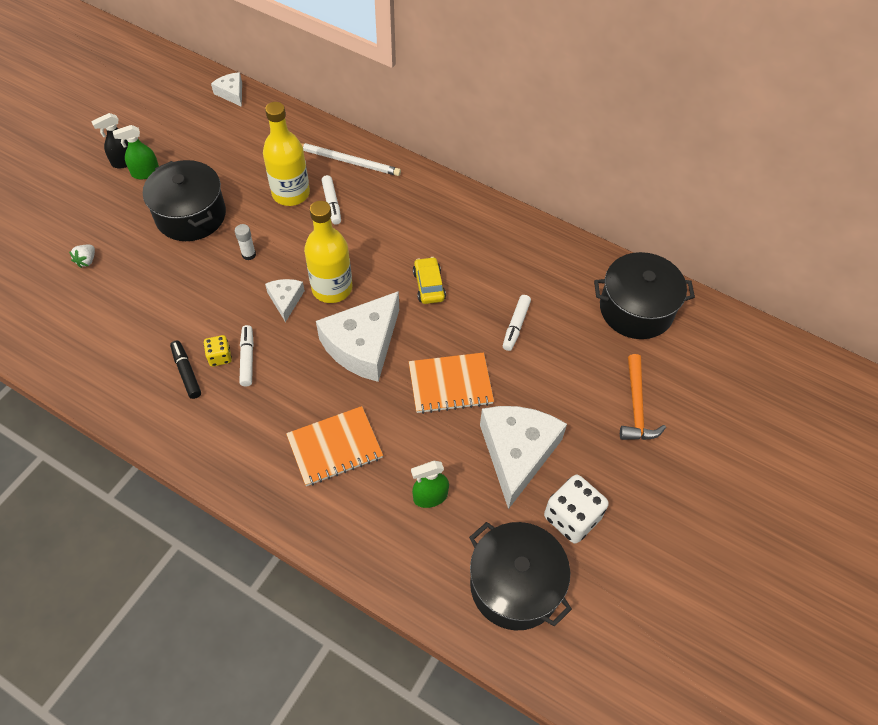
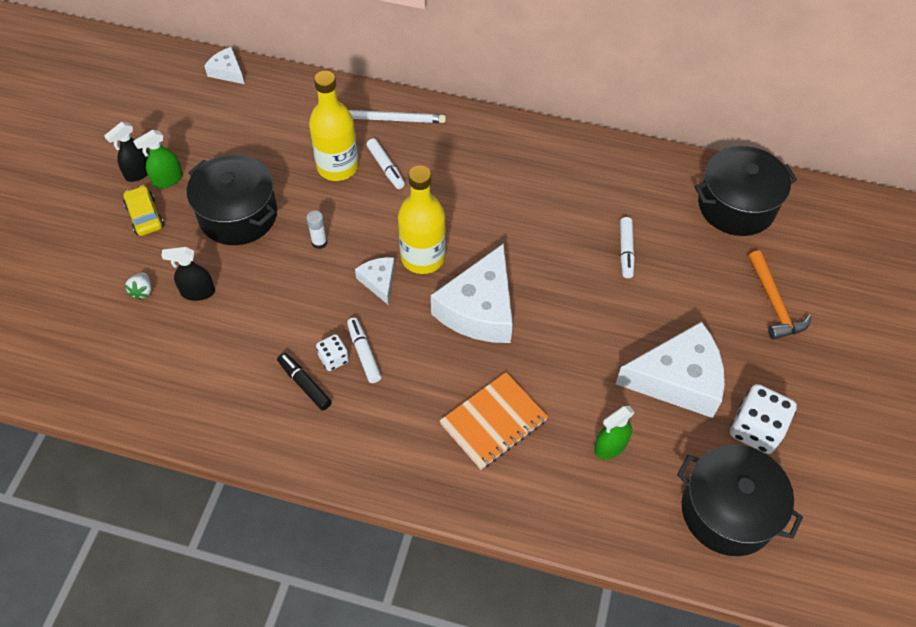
camera: 15 degrees left, 0 degrees up
(131, 272) = (198, 292): none -> black spray bottle
(220, 357) = (333, 358): yellow dice -> white dice
(429, 285) = (522, 230): yellow car -> yellow car (145, 216)
(450, 384) = (584, 327): orange notebook -> none
(517, 453) = (678, 379): white cheese -> white cheese turned 90 degrees clockwise

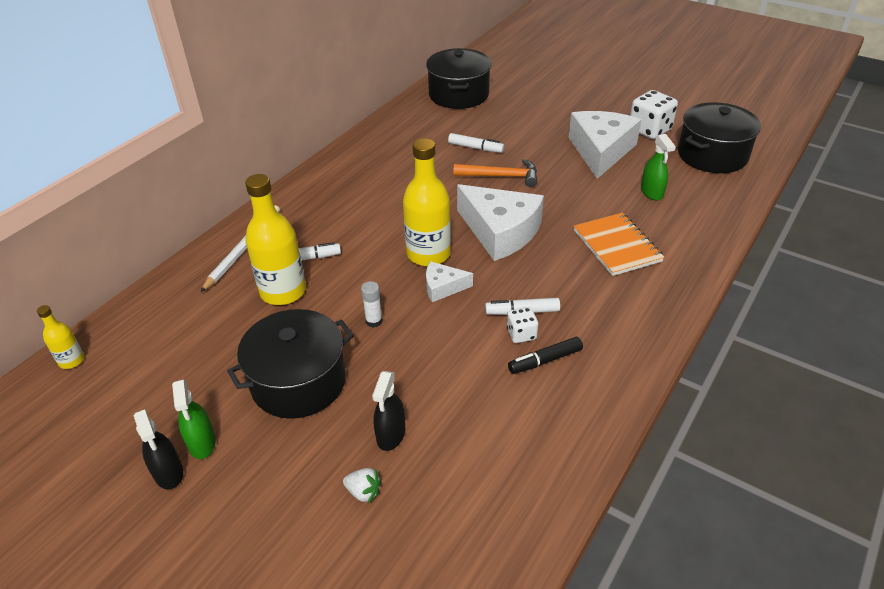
camera: 70 degrees left, 15 degrees down
(145, 216) = (246, 475): yellow car -> none
(227, 72) = (71, 360): white cheese -> yellow bottle
(774, 303) = (549, 100): orange hammer -> orange hammer (501, 176)

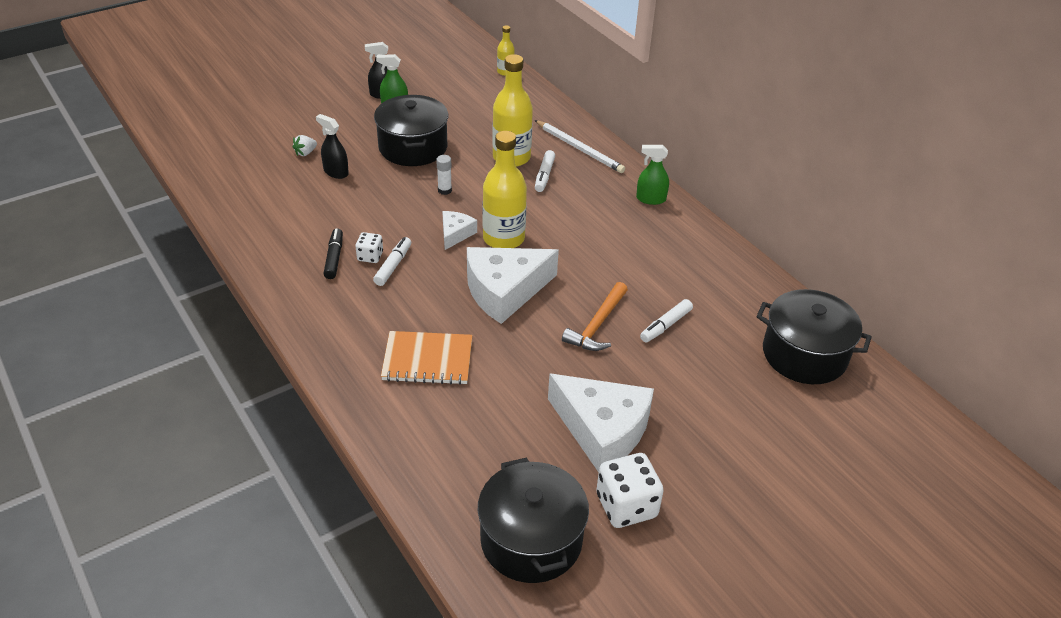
camera: 110 degrees right, 0 degrees up
(651, 192) = (492, 433): green spray bottle -> green spray bottle (650, 199)

